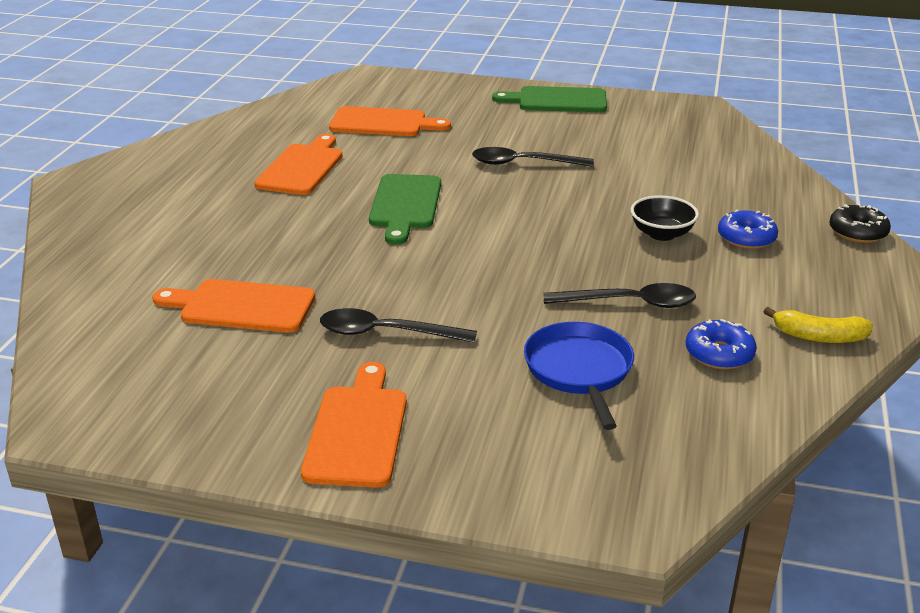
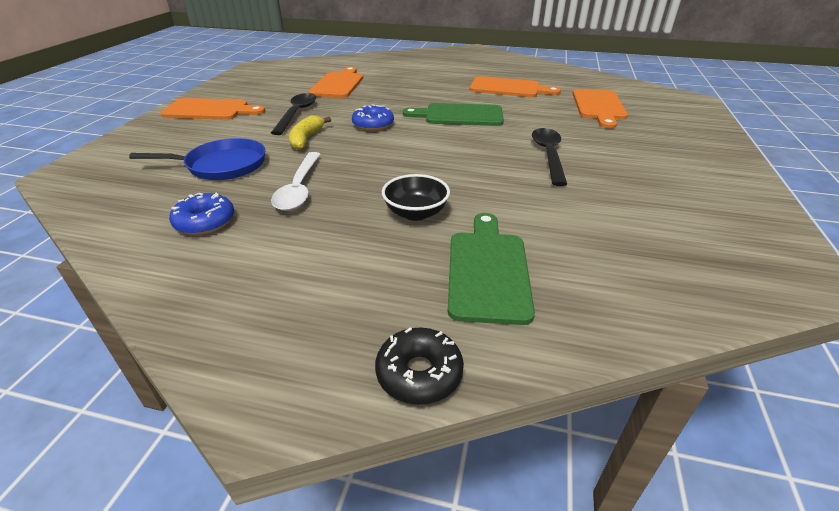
camera: 90 degrees right, 5 degrees up
(557, 100) = (719, 175): green cutting board -> green cutting board (488, 270)
(629, 303) = (299, 188): black spoon -> white spoon
(746, 238) = (405, 265): blue donut -> blue donut (373, 125)
(819, 337) = (195, 284): yellow banana -> yellow banana (306, 139)

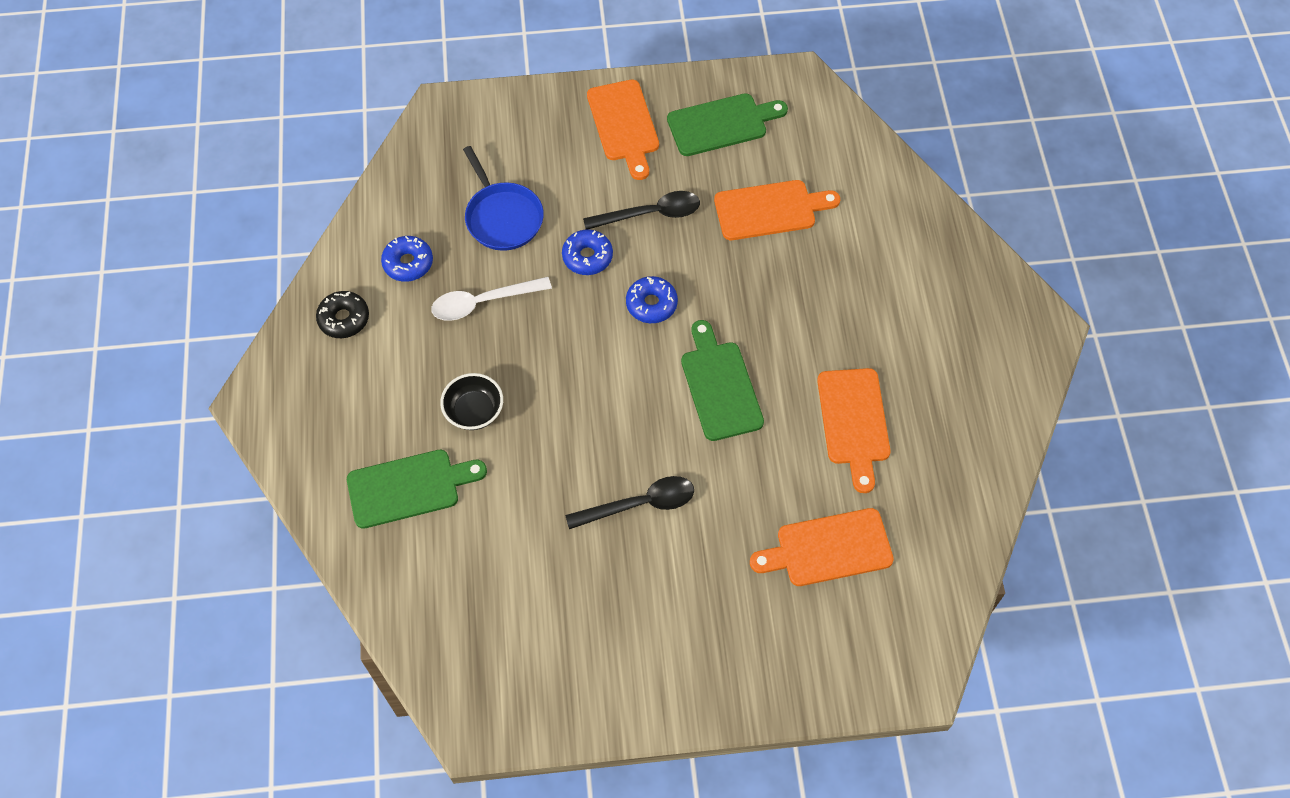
camera: 70 degrees right, 25 degrees up
(257, 86) = (721, 124): none -> green cutting board
(306, 139) = (587, 257): yellow banana -> blue donut
(419, 373) = (295, 471): black donut -> black donut (344, 319)

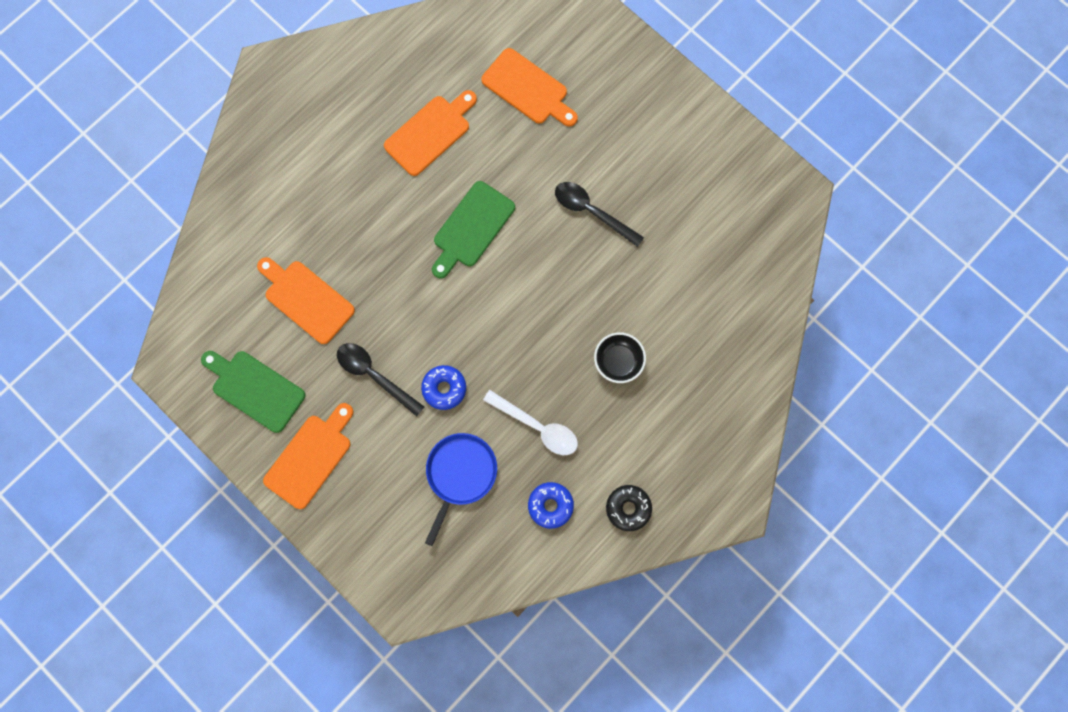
camera: 130 degrees left, 15 degrees up
(409, 488) = (701, 355): green cutting board -> none
(651, 304) = (446, 317): blue donut -> none

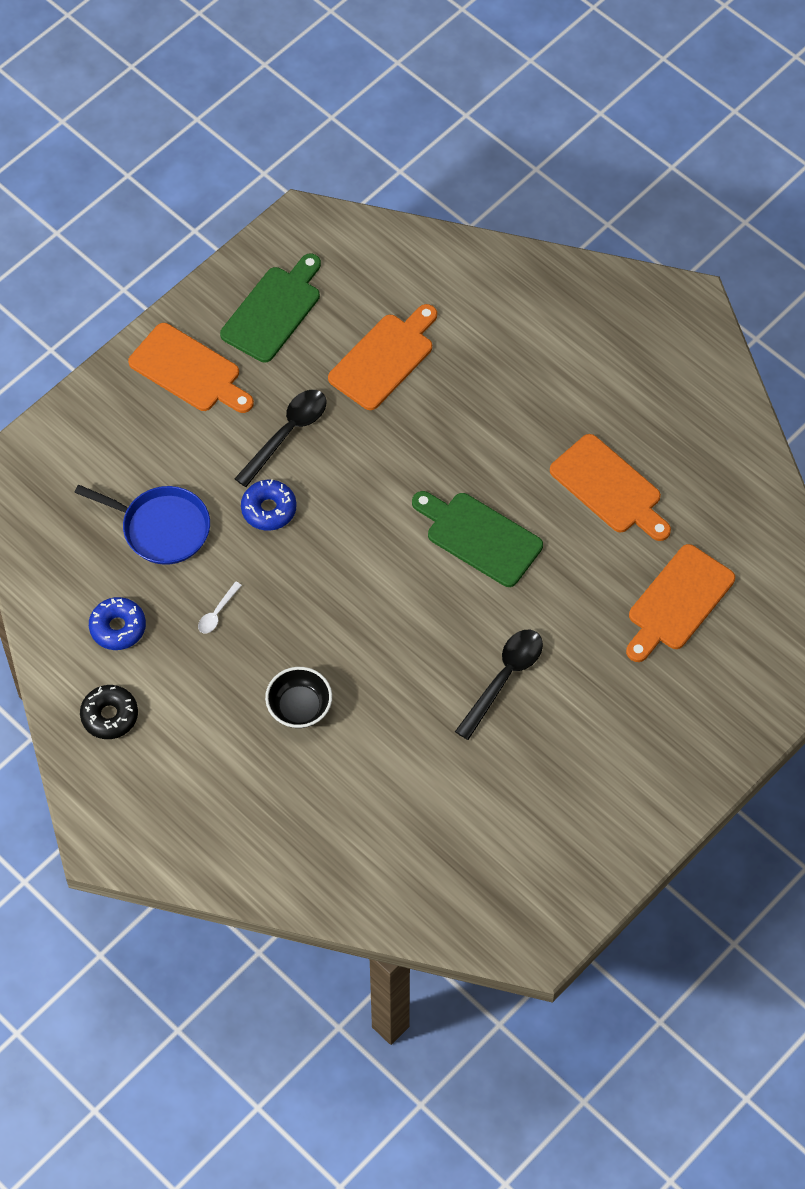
camera: 90 degrees right, 15 degrees down
(537, 427) = (217, 613): white spoon -> white spoon, size x0.50

